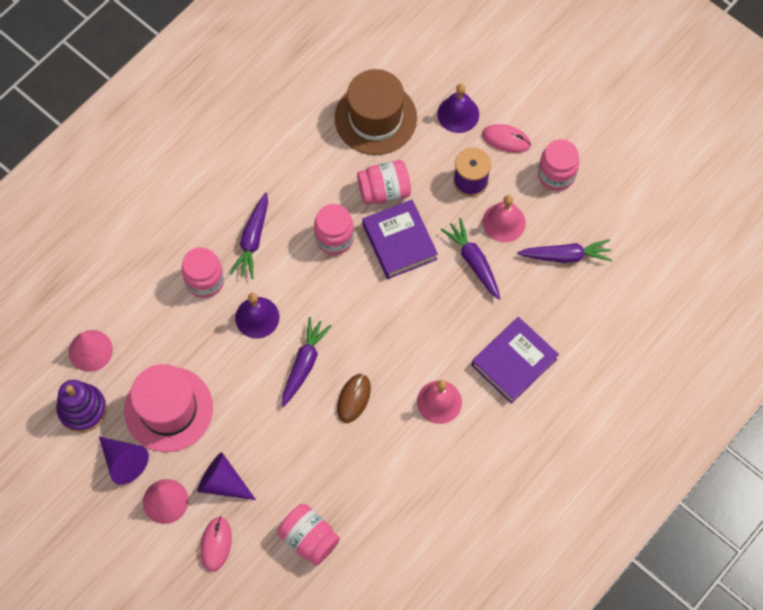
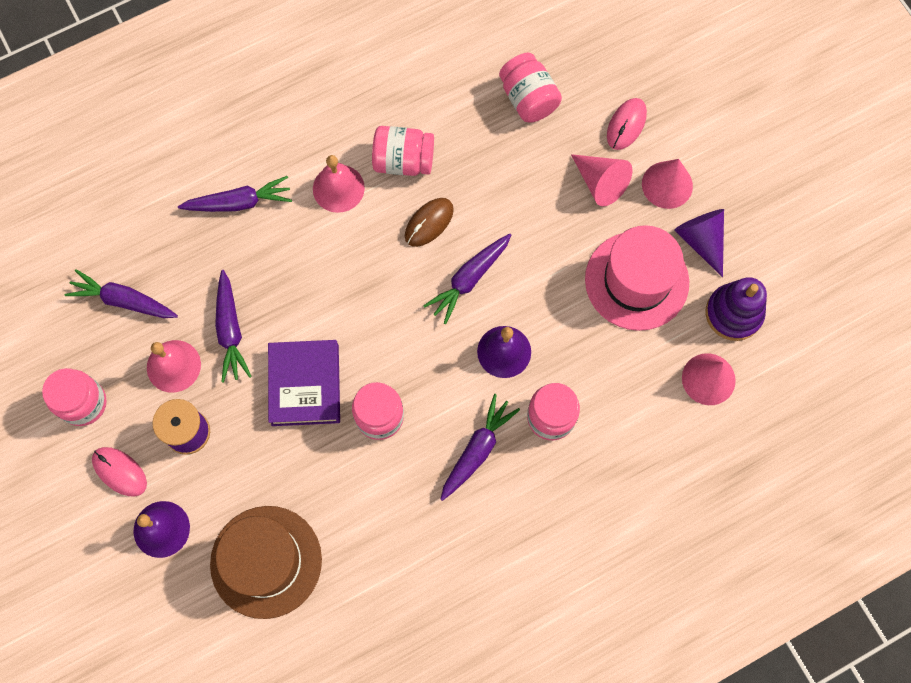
camera: 160 degrees left, 5 degrees up
(223, 482) = (600, 183): purple cone -> pink cone
(384, 191) = (296, 457): pink jar -> pink jar (403, 161)
(514, 362) = (239, 202): purple book -> purple carrot

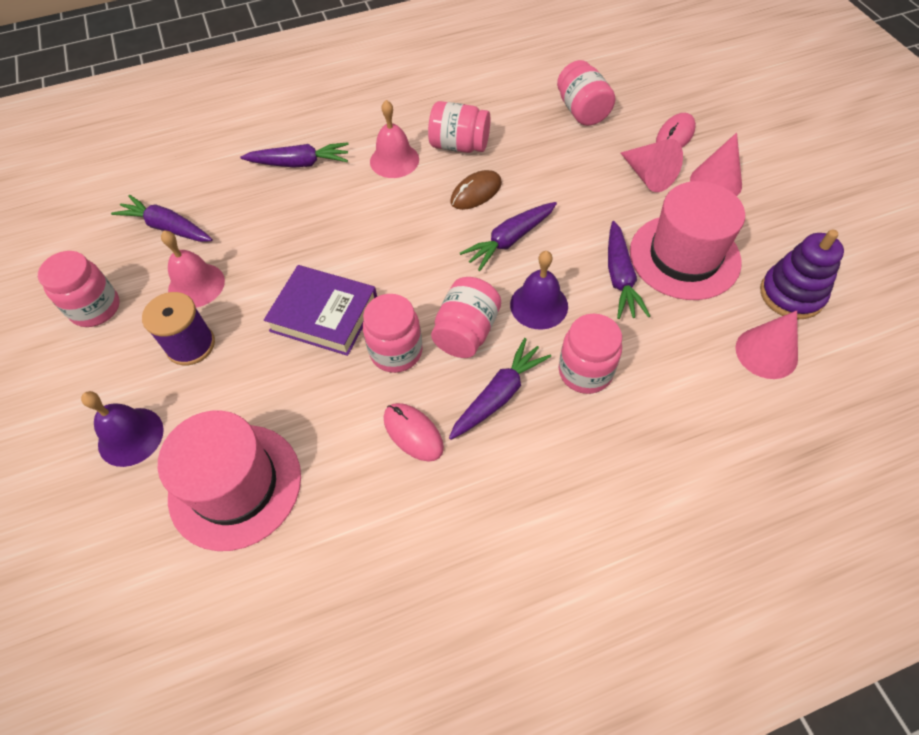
camera: 10 degrees right, 15 degrees down
(120, 472) = (108, 374): pink mouse -> pink mouse (413, 433)
(230, 331) = (262, 261): purple carrot -> purple carrot (620, 277)
(266, 561) = (235, 485): brown hat -> pink hat
(305, 385) = (324, 315): purple book -> purple book turned 75 degrees counterclockwise
(440, 388) = (466, 332): none -> pink jar
(701, 240) = (752, 229): purple cone -> none

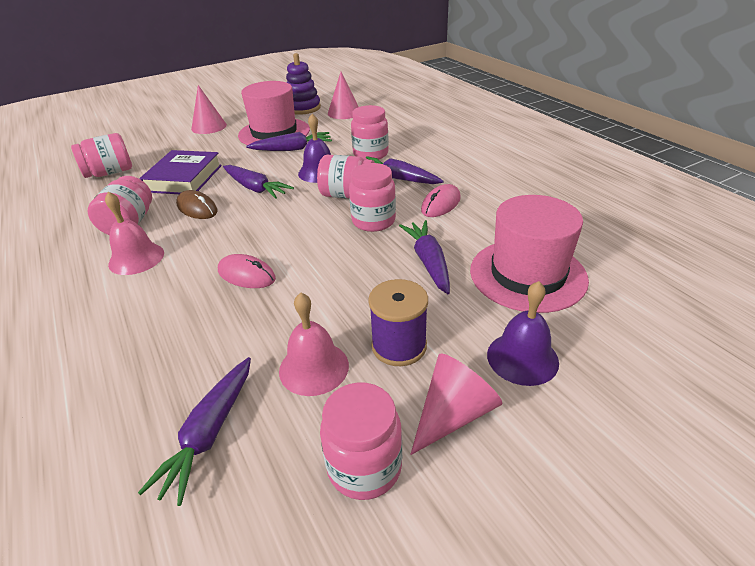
camera: 100 degrees left, 20 degrees down
(300, 163) = (115, 328): purple carrot -> purple carrot (428, 262)
(324, 315) = (342, 264): purple book -> purple book (184, 178)
(648, 176) = (196, 146): pink cone -> pink cone (453, 414)
(675, 135) = (156, 139): pink mouse -> pink mouse (246, 275)

